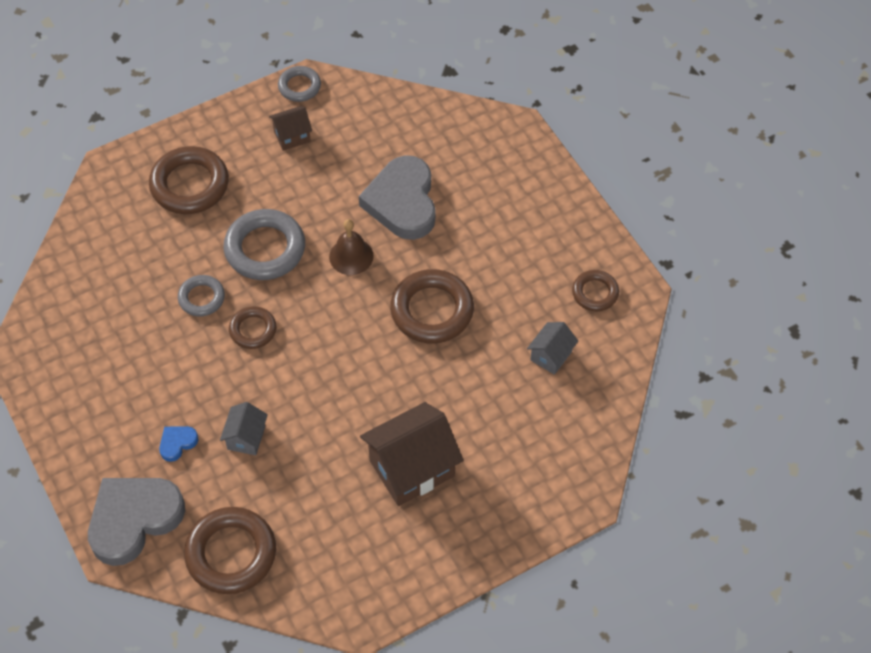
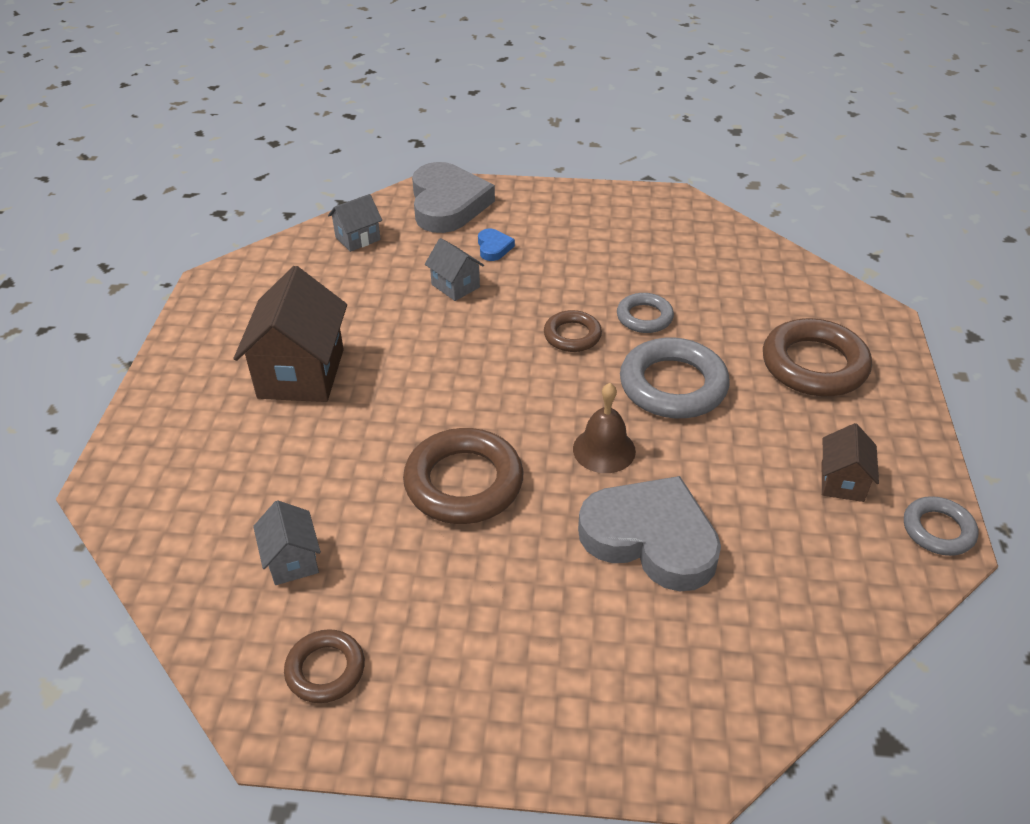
camera: 125 degrees right, 15 degrees down
(231, 553) = (358, 238): brown ring -> grey house

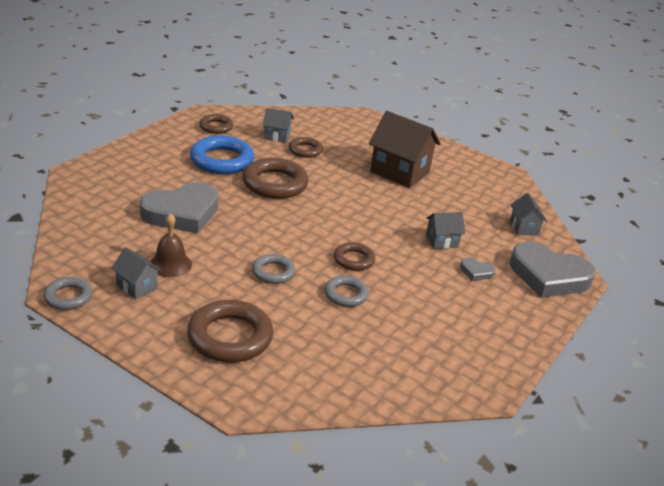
camera: 115 degrees right, 10 degrees down
(317, 500) = (305, 150): none -> brown ring
(450, 584) = (222, 160): none -> blue ring
(493, 247) = (476, 272): blue heart -> grey heart
(604, 450) = (251, 227): brown bell -> brown bell (170, 264)
(673, 385) = (273, 272): grey ring -> grey ring, size x0.57
(842, 482) = (137, 287): brown house -> grey house

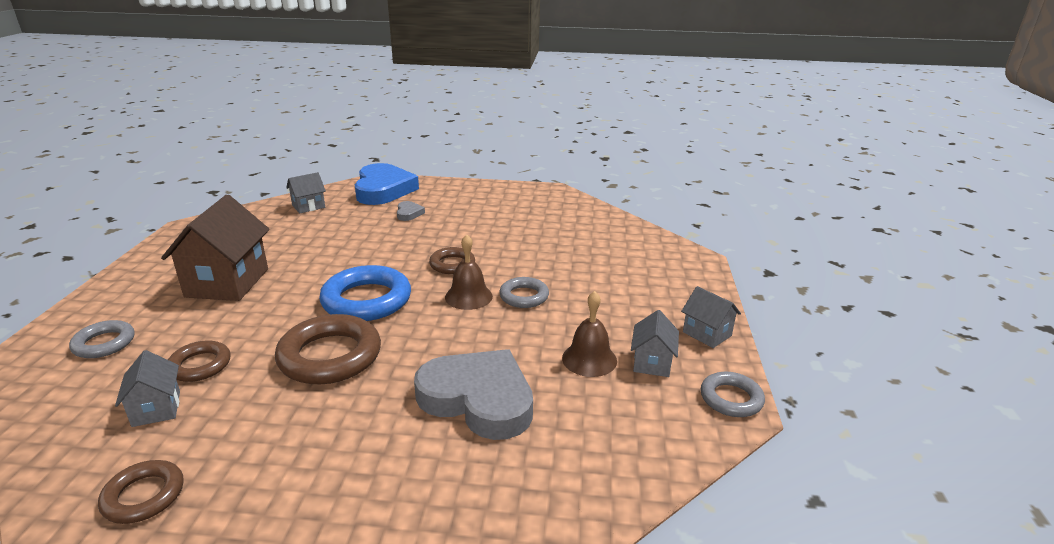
camera: 115 degrees left, 5 degrees down
(222, 160) = (289, 430): blue ring -> blue ring (366, 300)
(230, 337) = (640, 286): brown ring -> none
(296, 249) = (468, 296): none -> brown bell
(346, 294) = (512, 255): grey ring -> grey ring (104, 343)
(442, 241) = (371, 234): grey house -> grey house (707, 334)
(548, 276) = (383, 190): grey heart -> blue heart

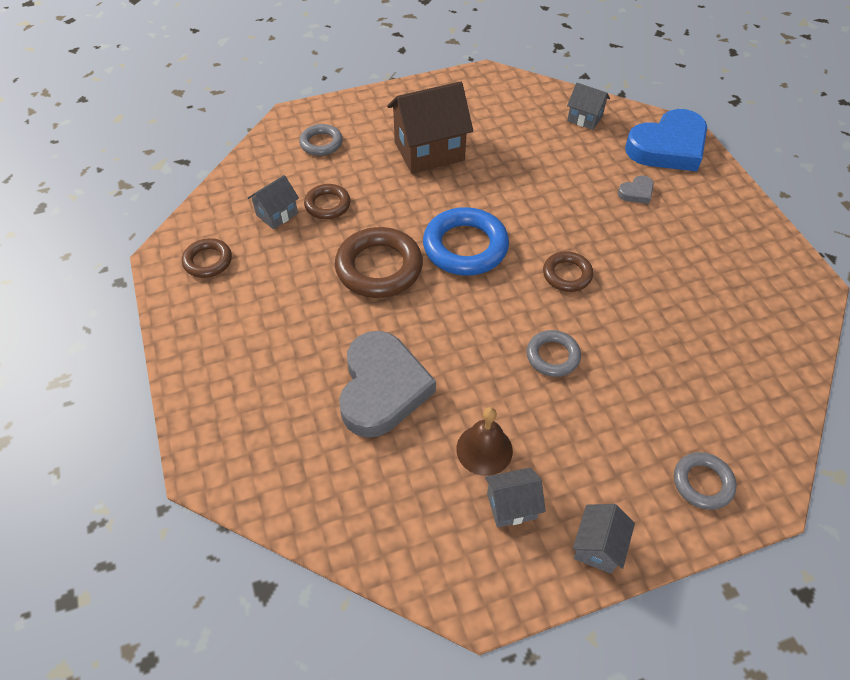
camera: 65 degrees right, 25 degrees up
(468, 296) = (521, 313): brown bell -> none
(731, 399) = (494, 594): grey ring -> grey ring (702, 483)

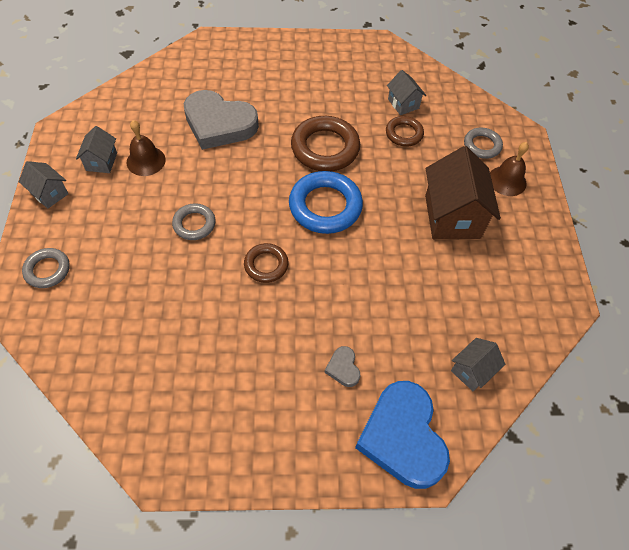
camera: 105 degrees right, 5 degrees up
(208, 261) = (368, 62): brown ring -> none
(364, 121) = (507, 181): none -> brown bell

